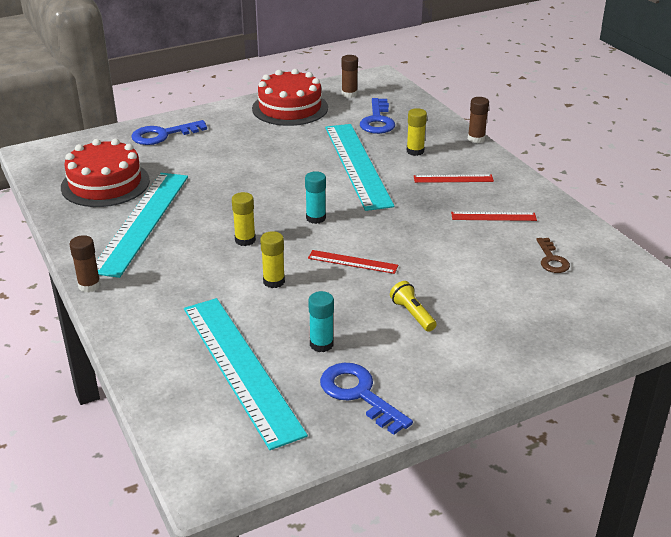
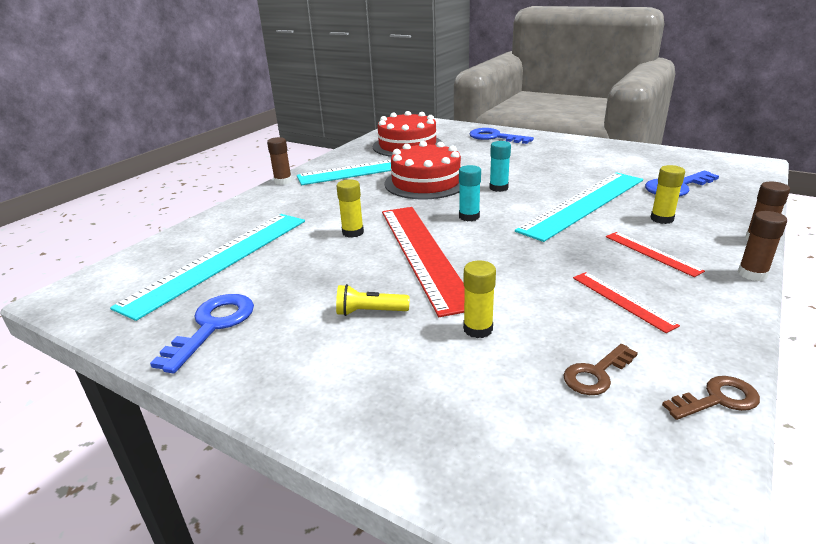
camera: 60 degrees right, 5 degrees down
(245, 240) = (398, 204): yellow glue stick -> yellow glue stick (478, 329)
(290, 108) = (617, 154): red cake -> red cake (426, 182)
(321, 344) = (278, 282): turquoise glue stick -> turquoise glue stick (498, 188)
(349, 94) = (692, 163): brown glue stick -> brown glue stick (752, 274)
(352, 262) = (423, 253): red ruler -> red ruler, size x2.22
(412, 314) = (369, 312): yellow flashlight -> yellow flashlight turned 120 degrees counterclockwise
(598, 236) = (718, 399): none -> brown key

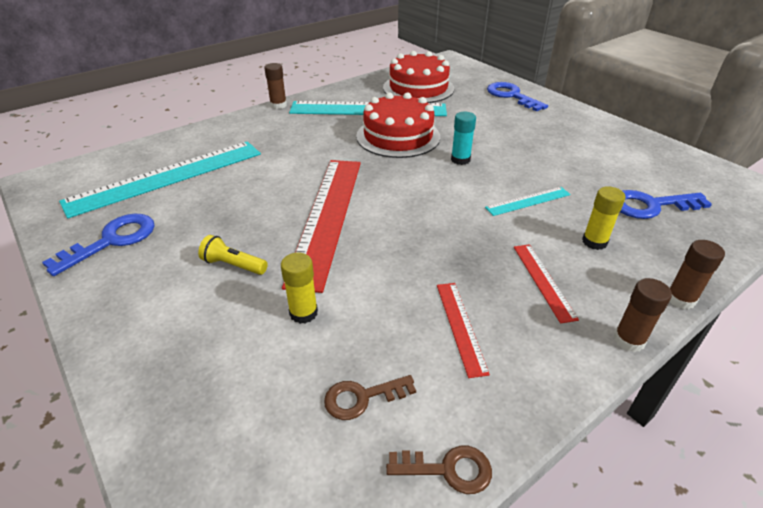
camera: 20 degrees right, 10 degrees up
(353, 232) = (289, 177): yellow glue stick -> none
(469, 217) = (403, 186): turquoise glue stick -> none
(584, 204) = (528, 201): turquoise ruler -> turquoise ruler, size x0.45

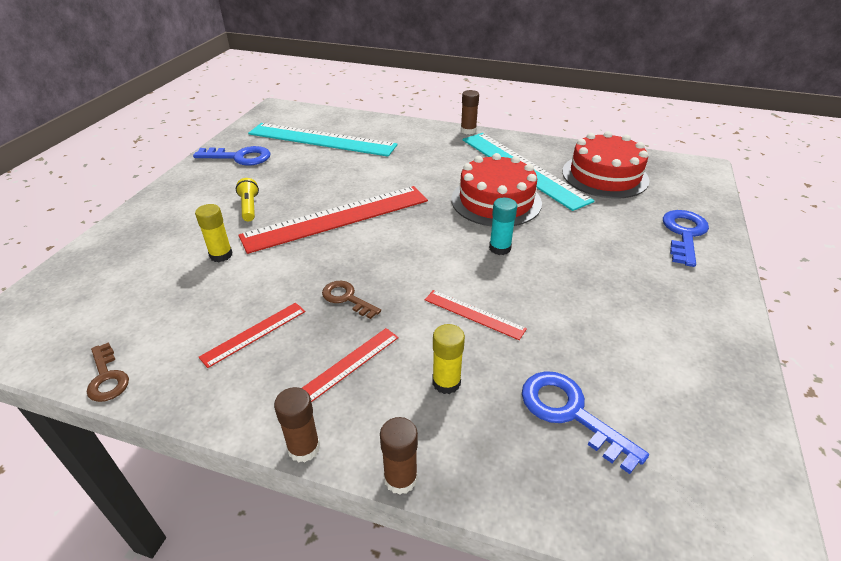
camera: 55 degrees right, 0 degrees up
(362, 397) = (154, 313): brown key -> brown key (346, 298)
(528, 201) = (474, 314): turquoise ruler -> red ruler

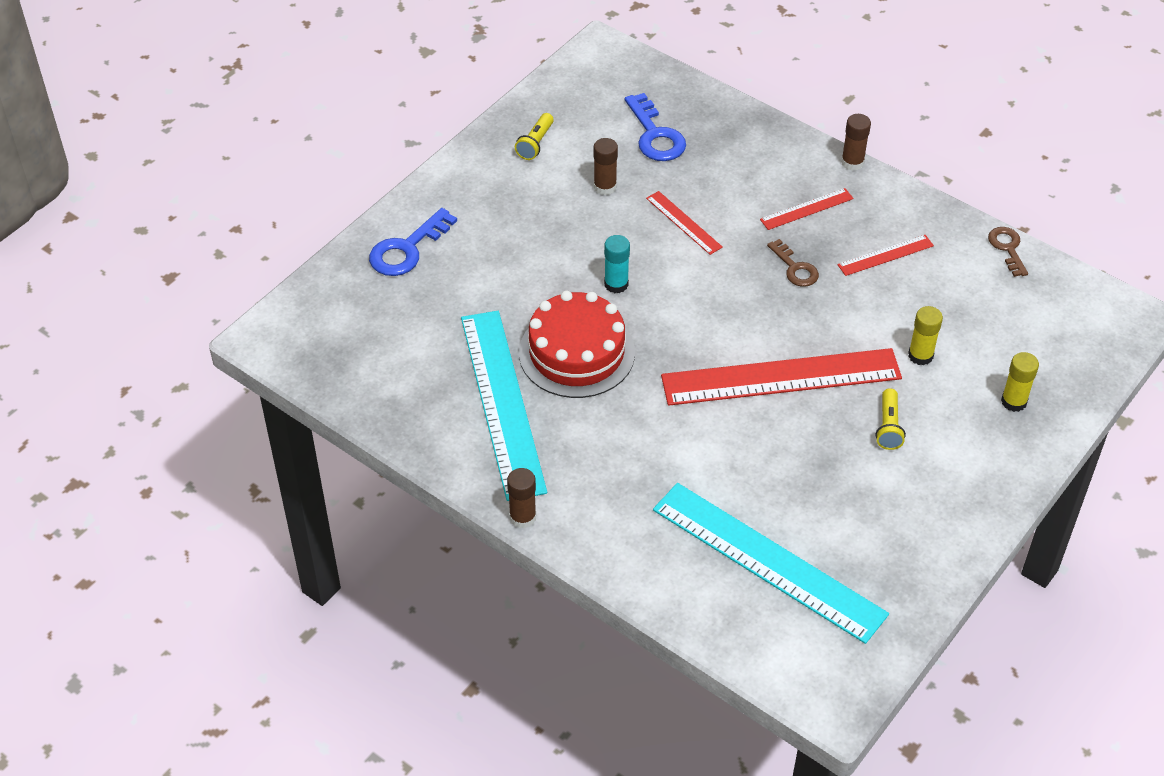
camera: 160 degrees left, 10 degrees up
(240, 157) = (902, 547): blue key -> none
(400, 478) = (791, 131): brown glue stick -> brown glue stick (605, 187)
(446, 382) = (735, 176): yellow glue stick -> yellow glue stick (1014, 402)
(604, 176) = (406, 358): red cake -> none
(688, 359) = (535, 144): none -> yellow flashlight

